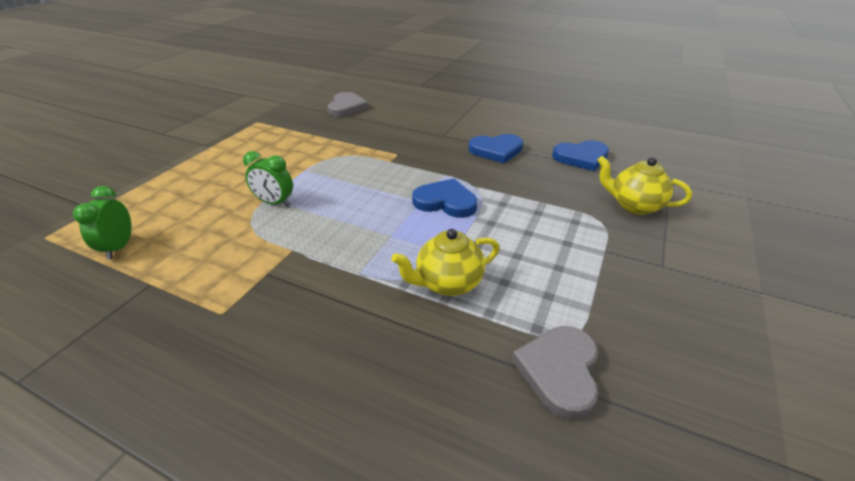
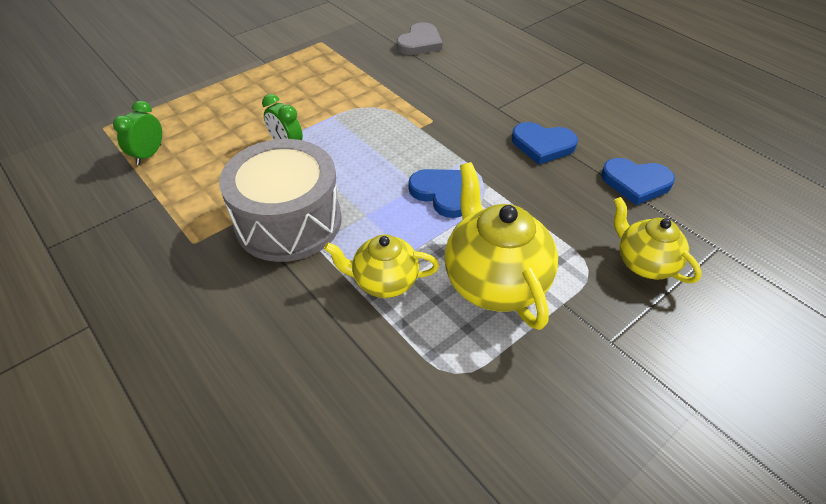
camera: 25 degrees right, 10 degrees up
(317, 262) = (288, 221): none -> grey drum
(540, 252) = (494, 281): none -> yellow teapot
(559, 371) = (420, 399): grey heart -> none

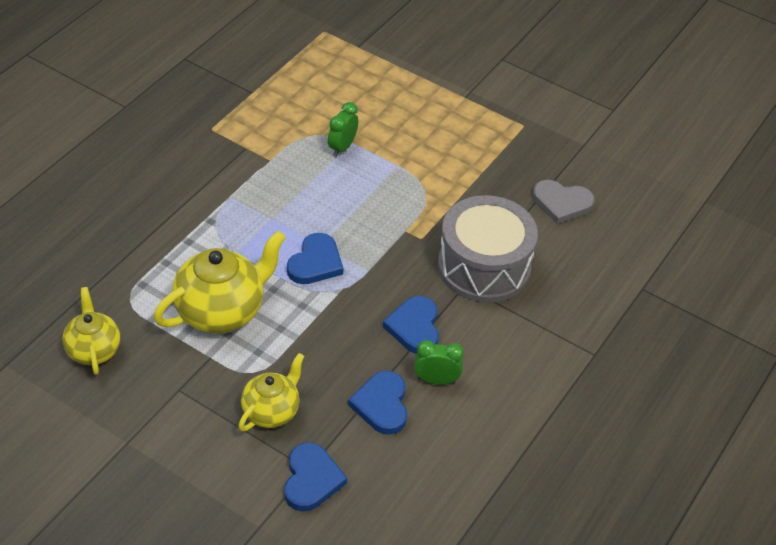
camera: 70 degrees right, 0 degrees up
(149, 155) = (299, 70): green clock -> green clock (436, 380)
(288, 221) = (250, 174): grey drum -> grey drum (484, 266)
(384, 281) = (203, 244): yellow teapot -> yellow teapot (93, 350)
(732, 248) = (311, 479): none -> blue heart

